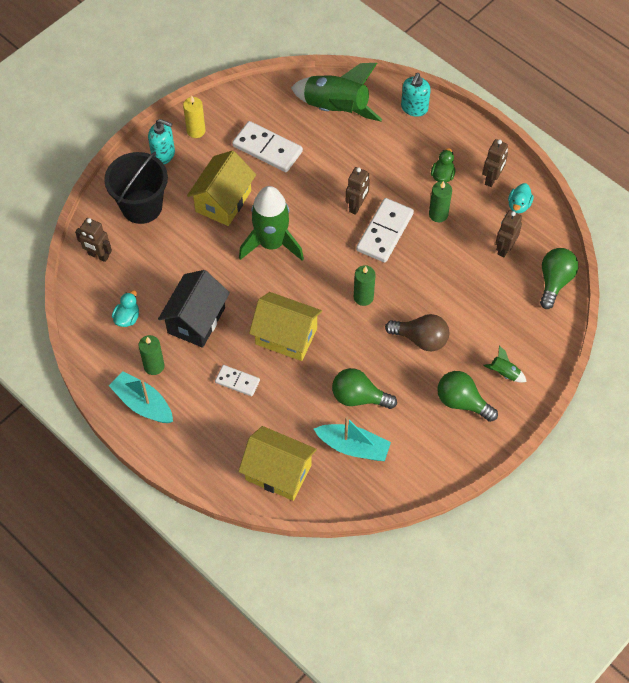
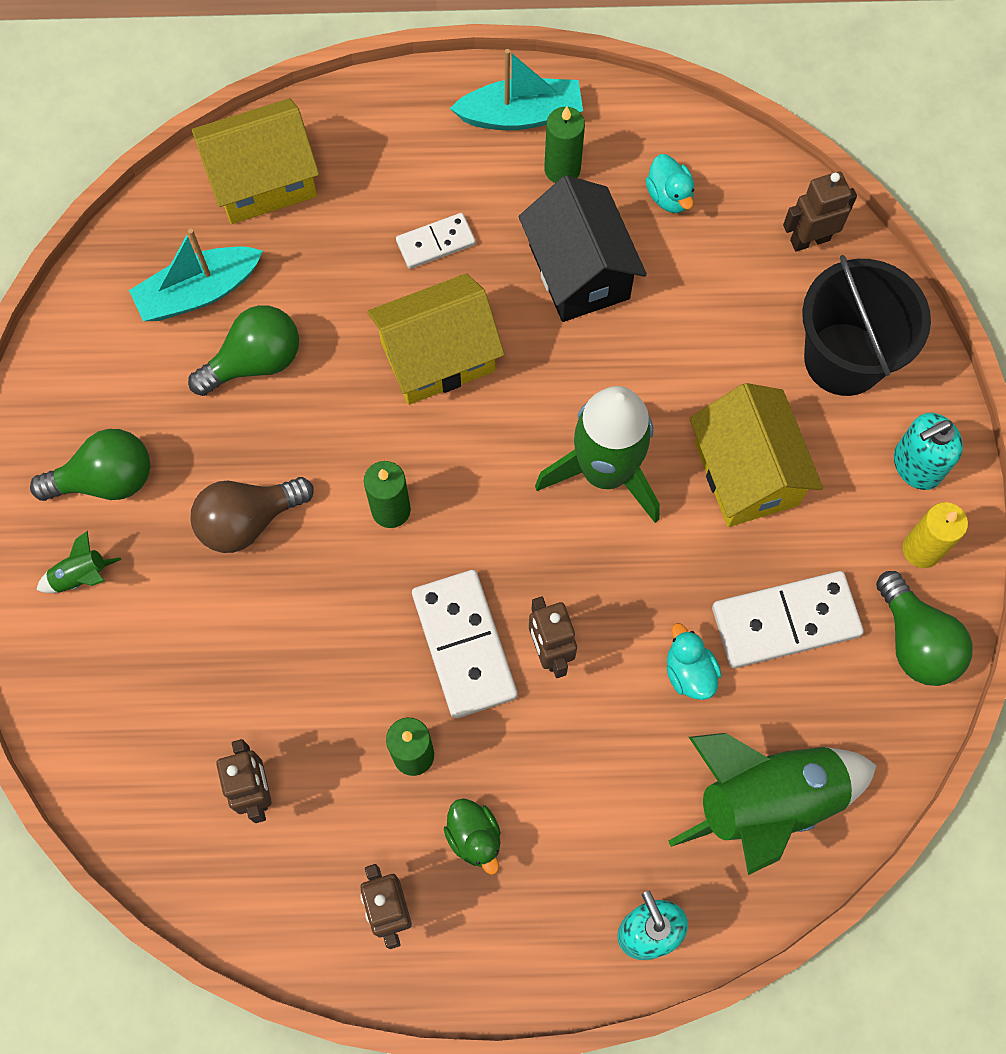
camera: 135 degrees right, 10 degrees up
(518, 205) = (302, 897): turquoise duck -> turquoise duck (689, 672)
(554, 281) = (127, 803): green light bulb -> green light bulb (915, 642)

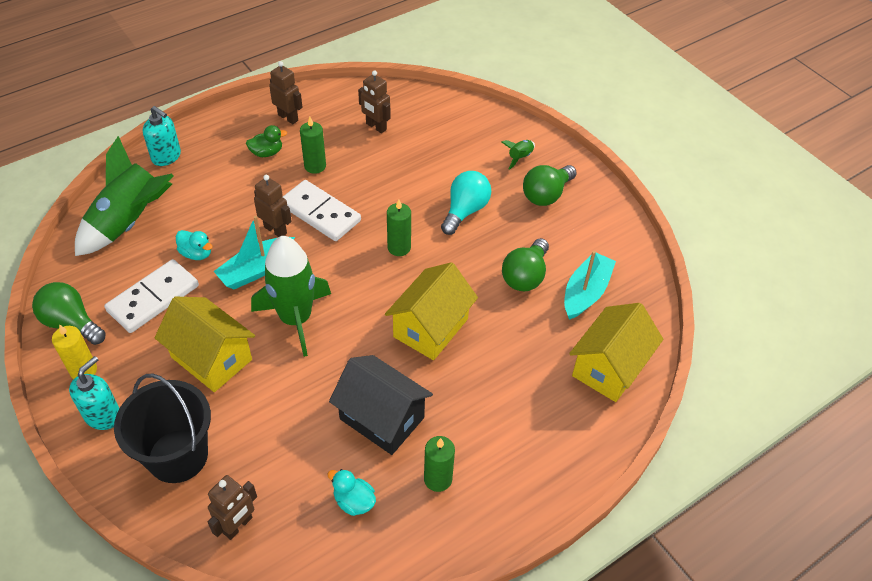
camera: 145 degrees right, 20 degrees down
(248, 521) = (465, 211): brown light bulb -> turquoise light bulb
(435, 242) = (481, 388): white domino -> none
(474, 837) = (267, 153): green duck -> green duck turned 135 degrees clockwise
(521, 115) = (492, 501): turquoise boat -> turquoise boat (256, 270)

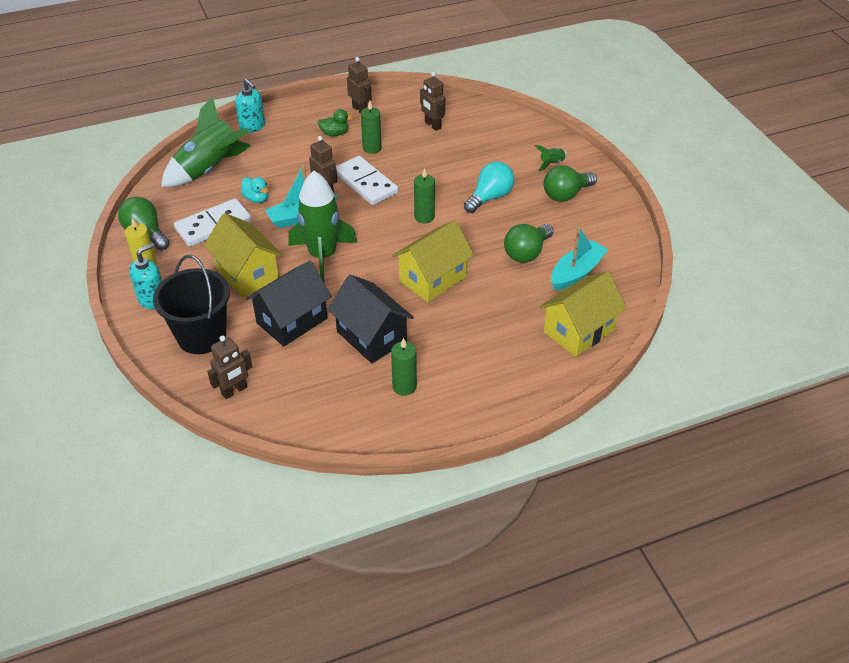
camera: 15 degrees right, 5 degrees down
(282, 414) = (292, 321): none -> black house
(354, 501) = (331, 390): turquoise duck -> none

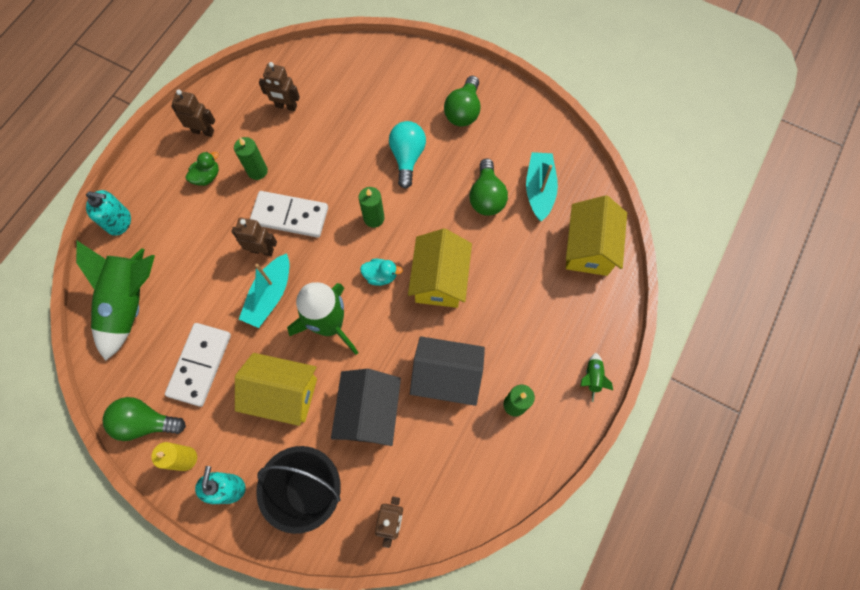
camera: 40 degrees left, 25 degrees up
(256, 199) = (209, 305): turquoise duck -> turquoise duck (380, 276)
(551, 163) = (423, 83): green rocket -> green rocket (592, 377)

